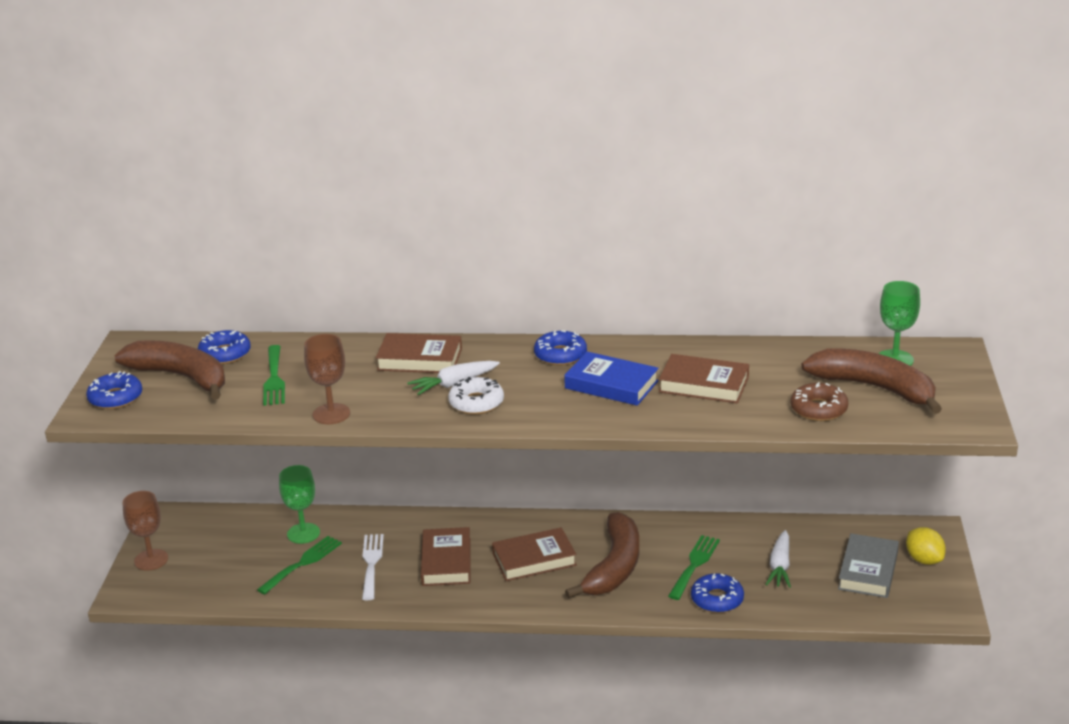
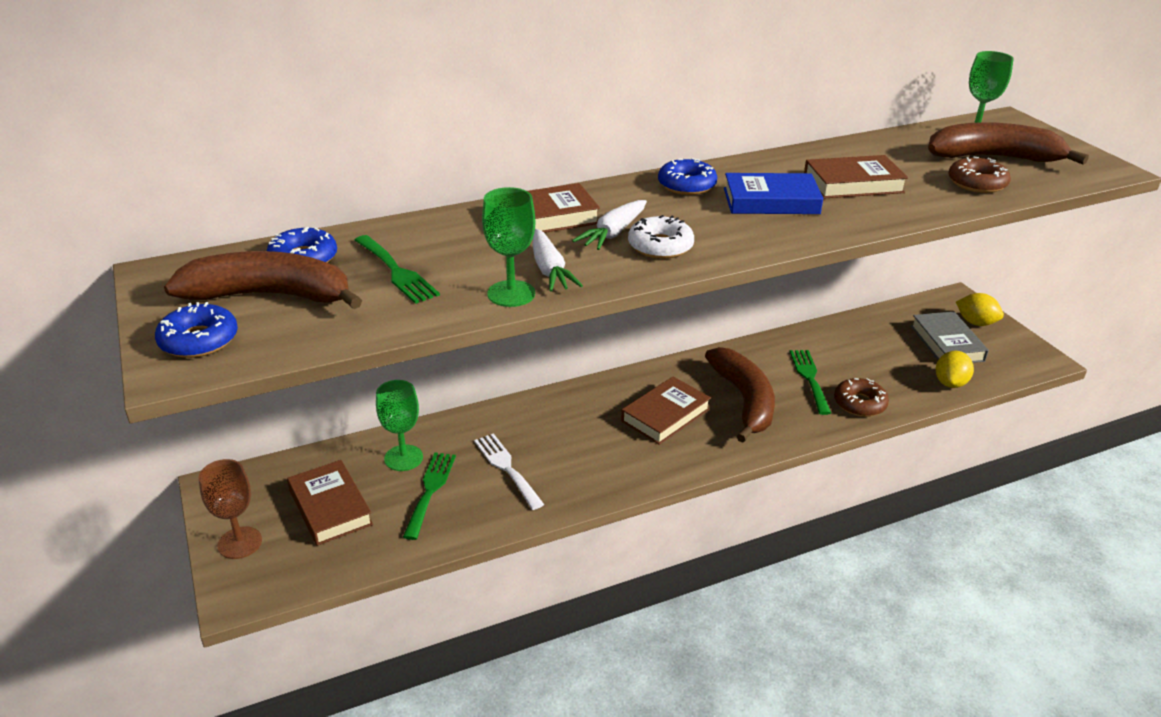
camera: 30 degrees left, 5 degrees up
(331, 414) = (511, 294): brown goblet -> green goblet
(446, 562) = (583, 443): brown book -> brown book (330, 507)
(717, 599) = (859, 403): blue donut -> brown donut
(780, 566) = (878, 359): white carrot -> white carrot (549, 270)
(826, 607) = (950, 383): none -> yellow lemon

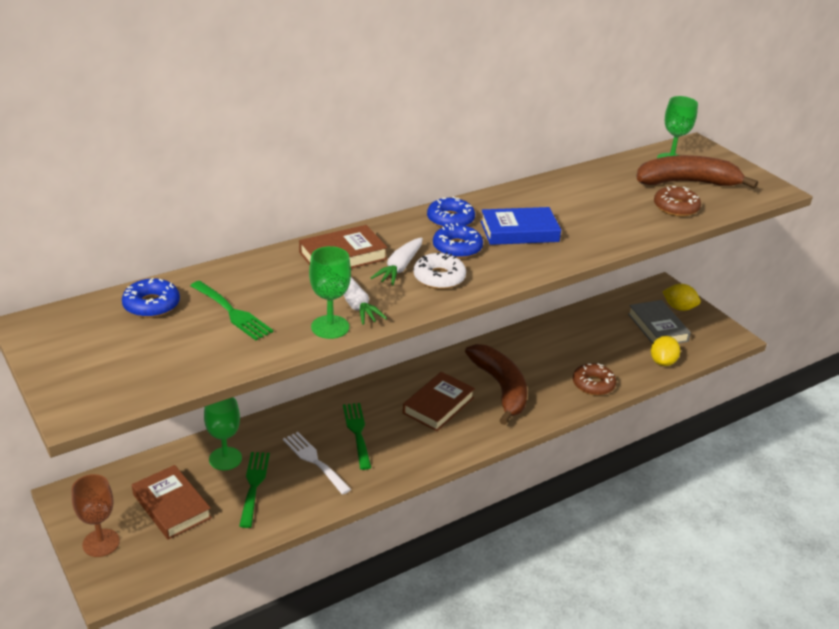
camera: 10 degrees left, 0 degrees up
(199, 340) = (88, 384): blue donut -> blue donut (457, 248)
(271, 295) = (135, 340): brown banana -> none
(809, 378) = (551, 365): green fork -> green fork (357, 432)
(853, 184) = (581, 212): brown book -> none

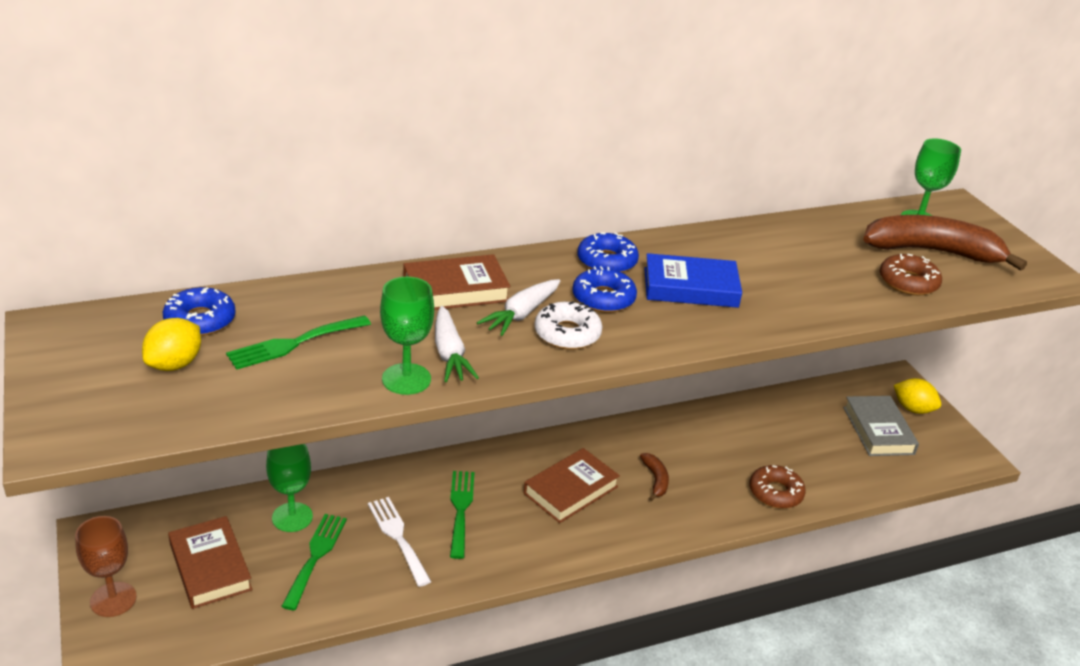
camera: 10 degrees right, 0 degrees up
(233, 313) = (293, 344): green fork -> green fork turned 90 degrees clockwise
(501, 388) = (655, 480): brown banana -> brown banana, size x0.44
(662, 362) = (874, 477): yellow lemon -> yellow lemon (175, 364)

